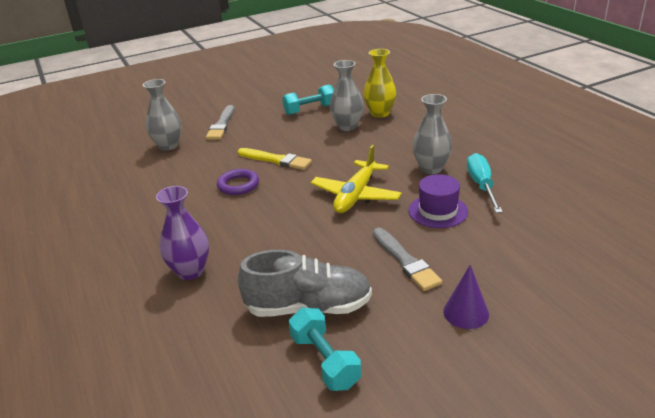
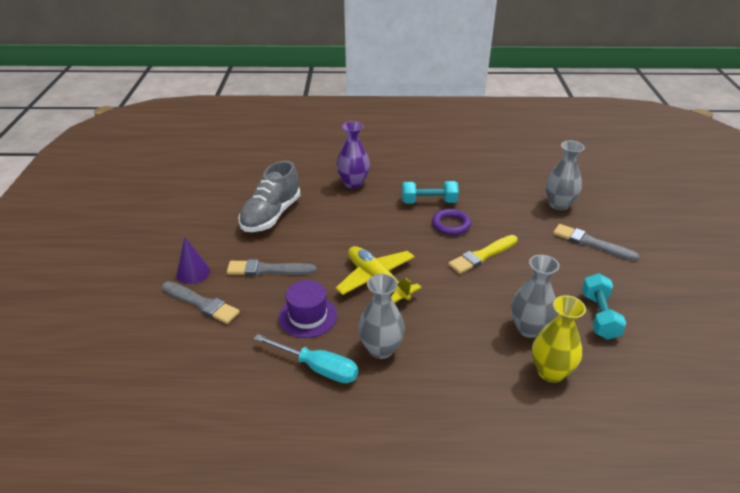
camera: 115 degrees right, 5 degrees up
(325, 361) = (225, 208): turquoise dumbbell -> turquoise dumbbell (429, 202)
(497, 278) = (201, 303): none -> grey brush

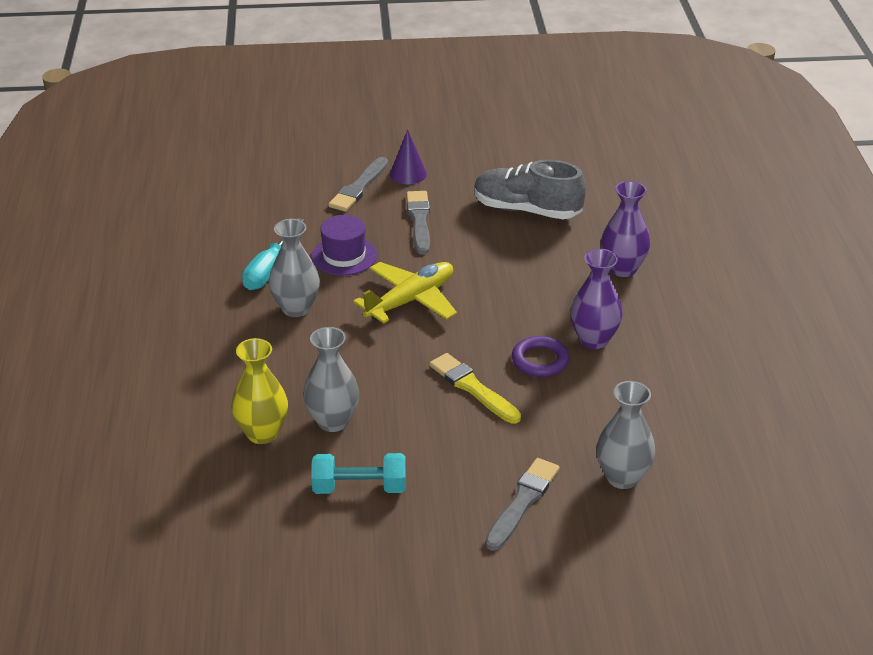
camera: 85 degrees right, 0 degrees up
(429, 202) = (594, 340): turquoise dumbbell -> purple vase

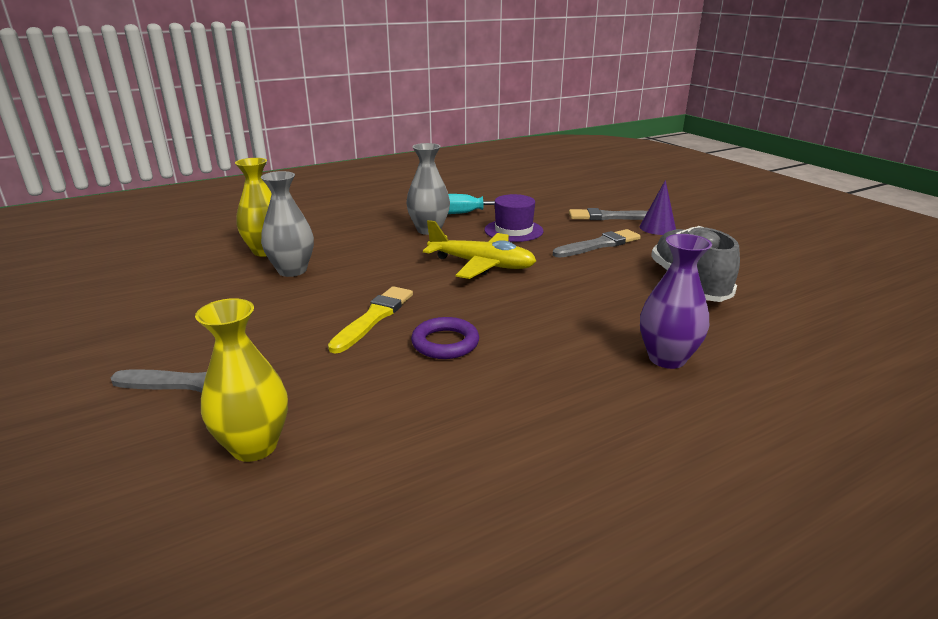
camera: 65 degrees right, 10 degrees down
(359, 487) = (205, 298): turquoise dumbbell -> none
(594, 340) = (511, 368): purple vase -> none
(622, 477) = (254, 446): grey vase -> yellow vase

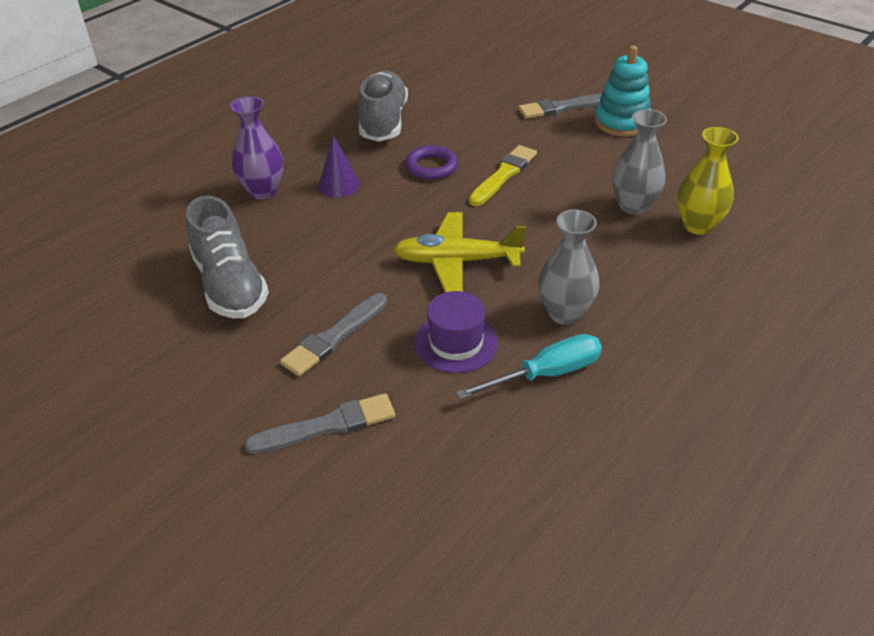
camera: 160 degrees right, 15 degrees up
(163, 345) = (621, 122): none -> turquoise stacking toy
(254, 446) = (487, 91): yellow vase -> none
(374, 317) = (503, 175): yellow brush -> yellow brush turned 150 degrees counterclockwise
(467, 426) = (383, 121): none -> grey shoe
(657, 228) = (253, 408): purple cone -> purple cone (339, 185)

